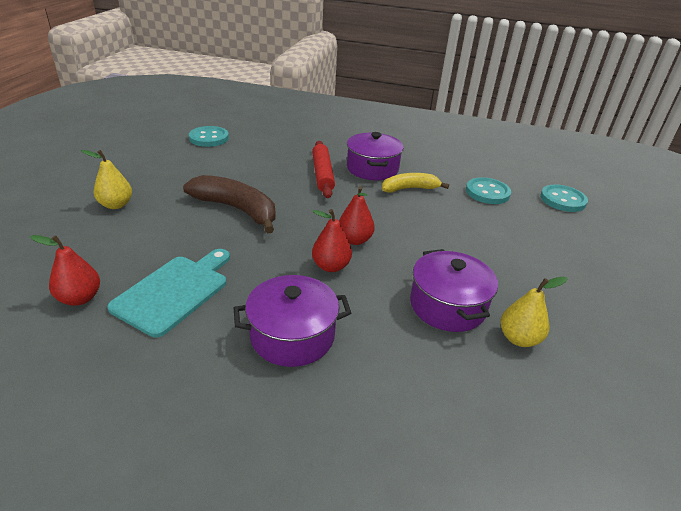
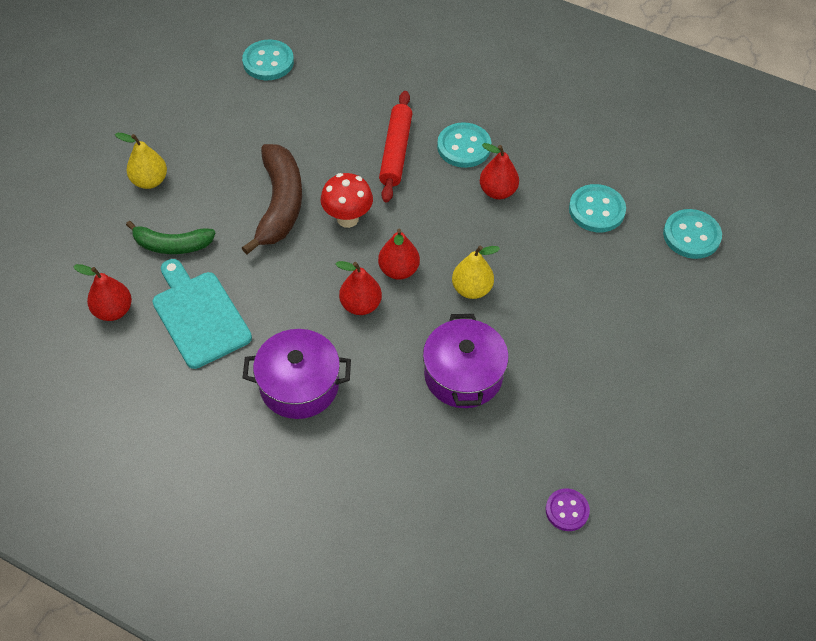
camera: 15 degrees right, 20 degrees up
(140, 243) = (172, 245): none -> green banana
(174, 291) = (199, 315): turquoise cutting board -> turquoise cutting board turned 75 degrees counterclockwise
(237, 209) = (279, 204): brown banana -> brown banana turned 45 degrees clockwise
(298, 213) = (347, 219): none -> red mushroom
(372, 168) = (464, 147): purple pot -> turquoise button
(410, 189) = (497, 191): yellow banana -> red pear
(519, 338) = (517, 425): yellow pear -> yellow pear (472, 289)
(616, 408) = (567, 510): none -> purple button

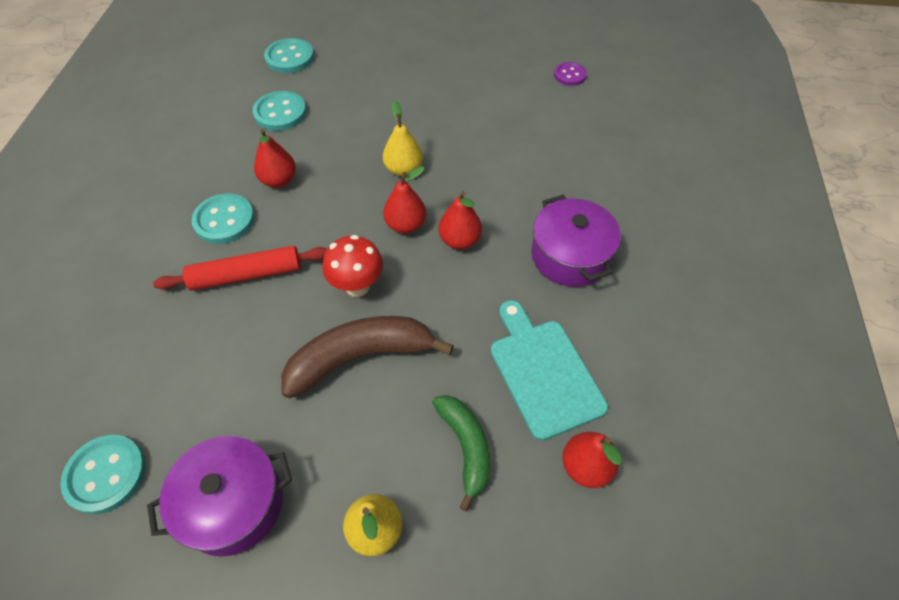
camera: 110 degrees left, 0 degrees up
(199, 315) = (543, 372): turquoise cutting board -> turquoise cutting board turned 120 degrees clockwise
(463, 375) = (494, 152): purple pot -> purple pot (233, 504)

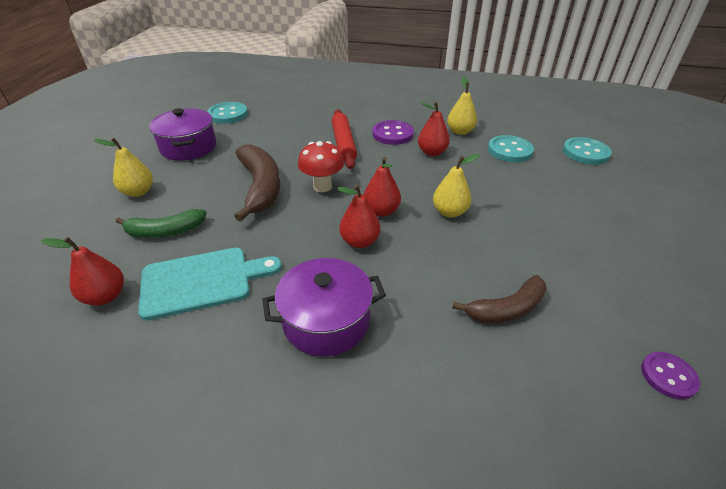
camera: 95 degrees right, 15 degrees down
(224, 220) = (392, 134): turquoise button -> purple button
(227, 152) = (460, 131): none -> yellow pear
(529, 141) = (506, 309): none -> brown banana

